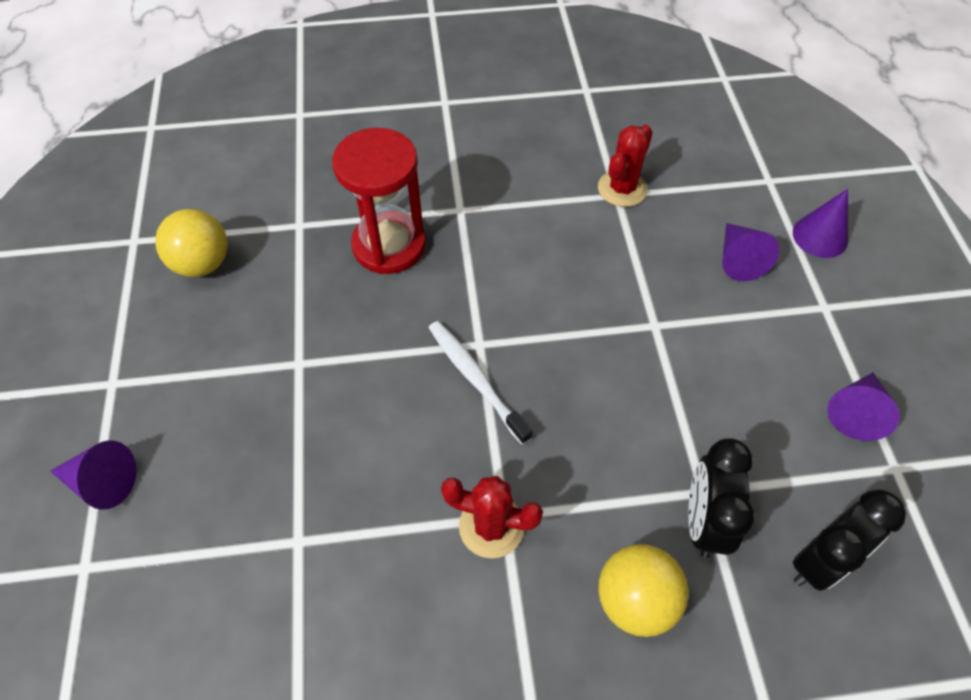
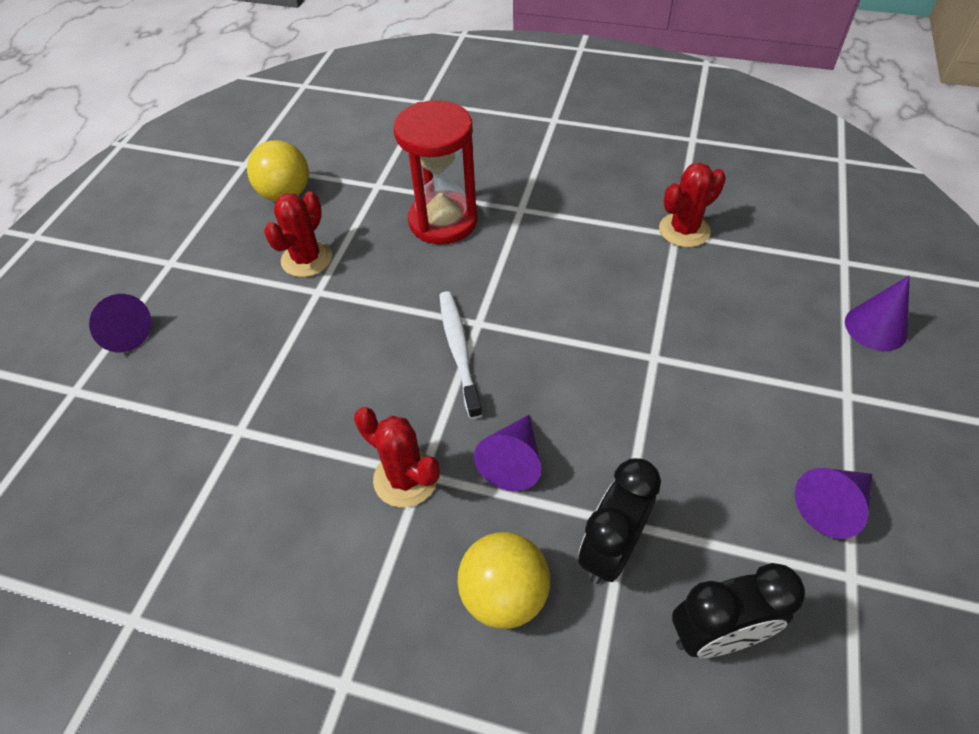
camera: 25 degrees right, 5 degrees down
(267, 331) = (306, 259): none -> red cactus
(738, 259) = (773, 324): purple cone -> purple cone (513, 461)

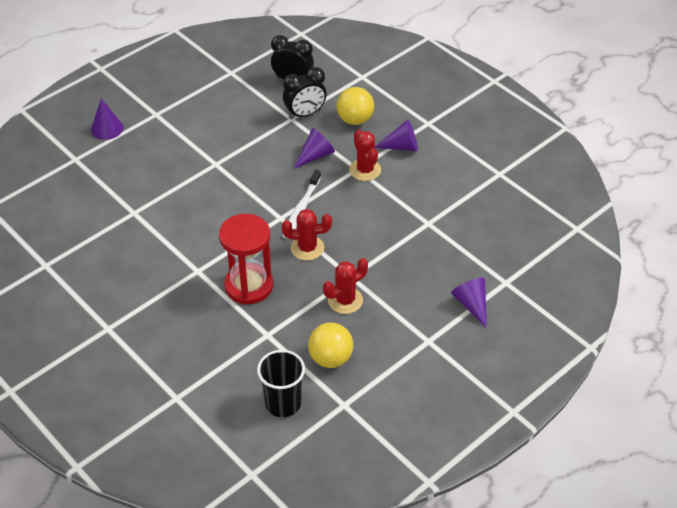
camera: 150 degrees left, 5 degrees down
(312, 139) = (283, 403): none -> black cup
(684, 230) = (127, 212): red cactus -> red cactus (307, 248)
(832, 506) = (211, 89): purple cone -> purple cone (401, 146)

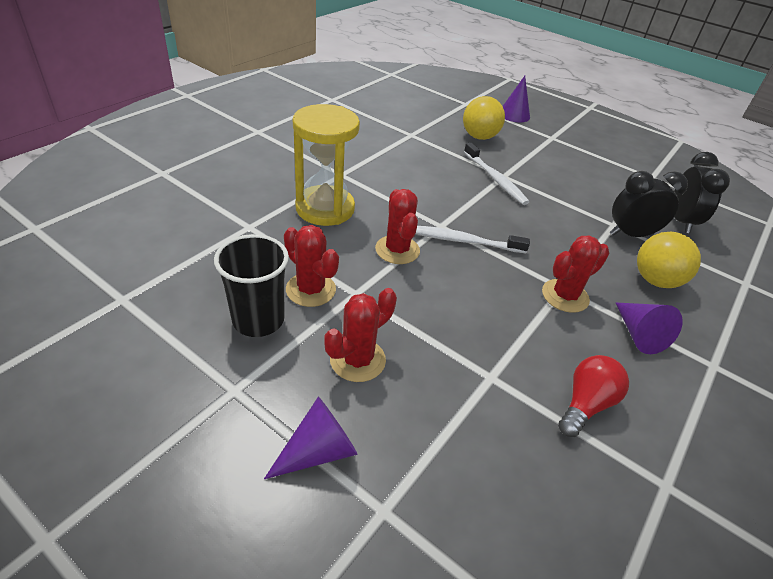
camera: 75 degrees right, 5 degrees down
(220, 171) = (495, 179): none -> white toothbrush
(249, 286) = (325, 208): red hourglass -> yellow hourglass
(283, 403) = (136, 245): black cup -> black cup (258, 320)
(305, 114) = (630, 235): black clock -> black clock turned 120 degrees clockwise
(315, 155) = (563, 248): purple cone -> none
(330, 358) = (206, 281): yellow ball -> yellow ball (479, 137)
(410, 282) = (357, 360): none -> red cactus
(450, 188) = (585, 404): none -> red light bulb

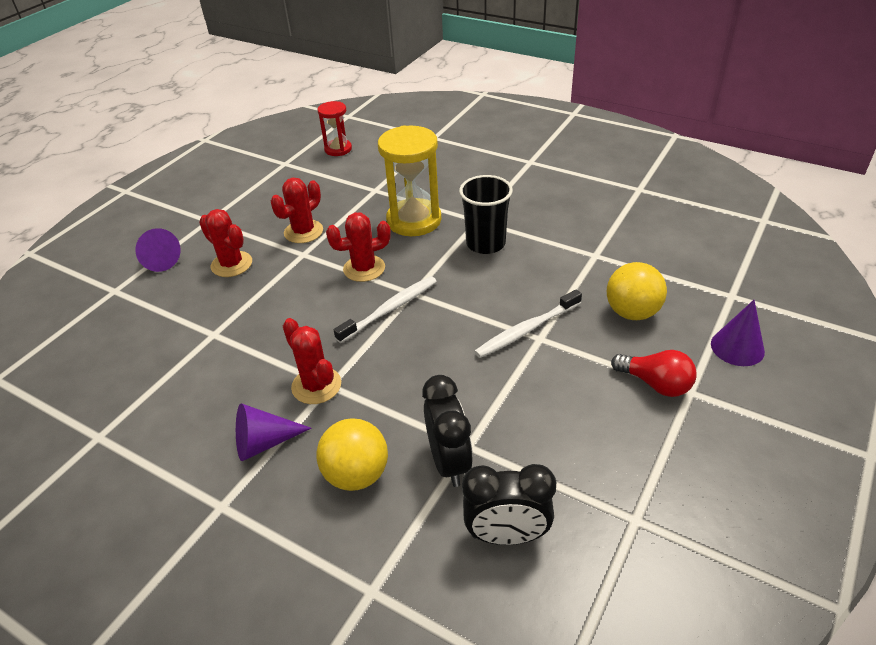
camera: 90 degrees right, 0 degrees up
(125, 245) = (338, 149): none -> red hourglass
(258, 320) = (269, 216): black cup -> black cup (485, 243)
(463, 241) = (390, 309): white toothbrush -> white toothbrush turned 45 degrees clockwise
(585, 404) = (180, 391): red light bulb -> red light bulb (655, 384)

